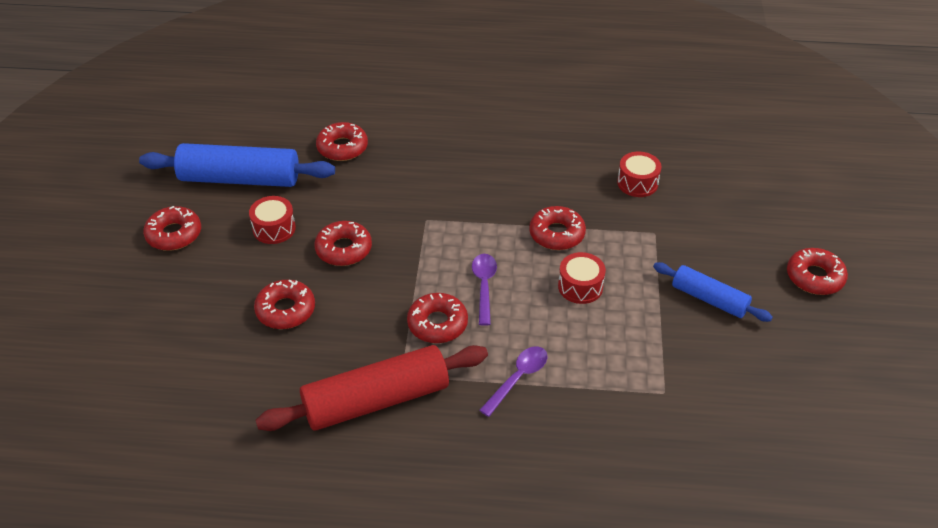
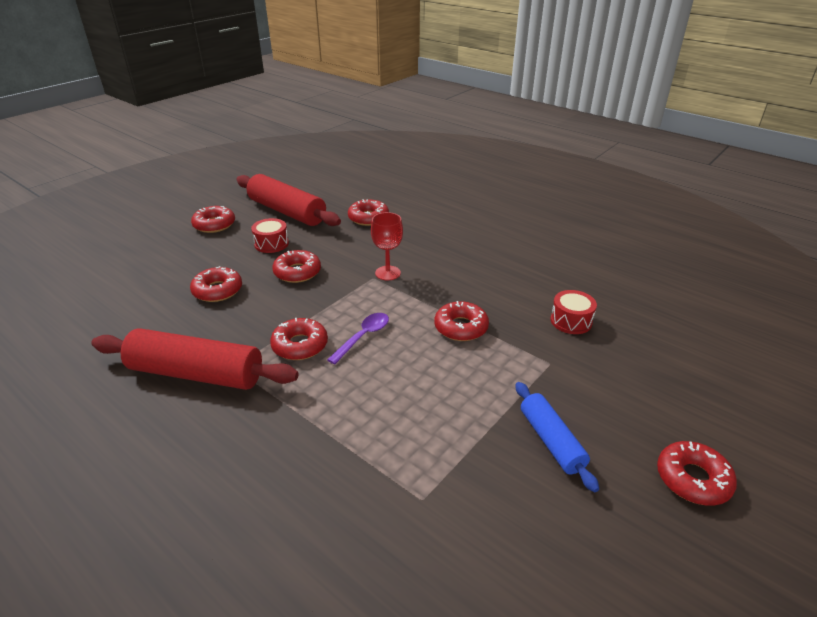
camera: 35 degrees right, 10 degrees down
(240, 179) = (287, 212): blue rolling pin -> red rolling pin
(434, 207) = (388, 273): none -> red goblet
(518, 378) = (310, 415): purple spoon -> none
(580, 286) = (439, 373): red drum -> none

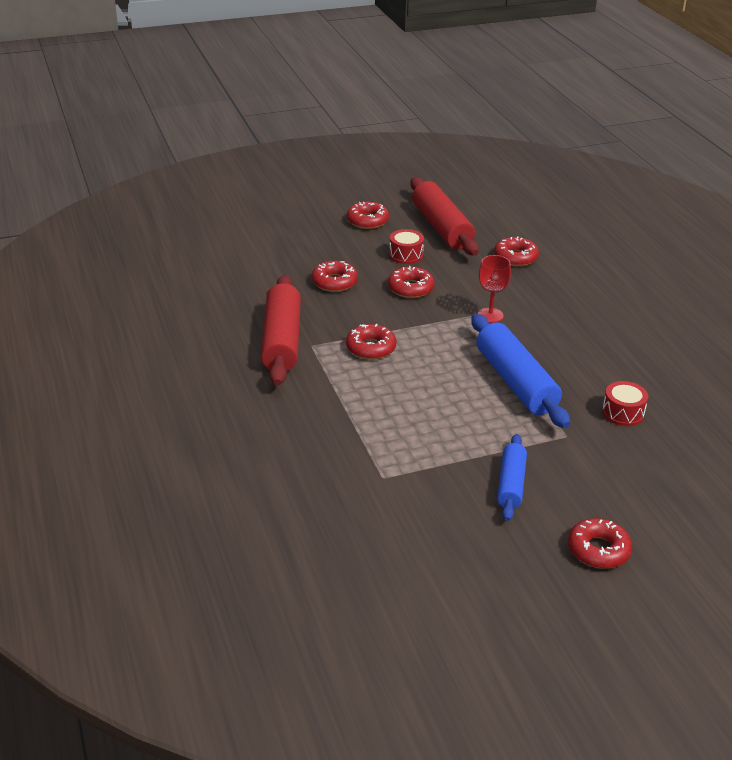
camera: 30 degrees right, 0 degrees up
(196, 374) = (281, 341): red rolling pin -> red rolling pin turned 45 degrees clockwise
(363, 337) = (426, 360): purple spoon -> none
(461, 327) = (515, 382): red donut -> blue rolling pin

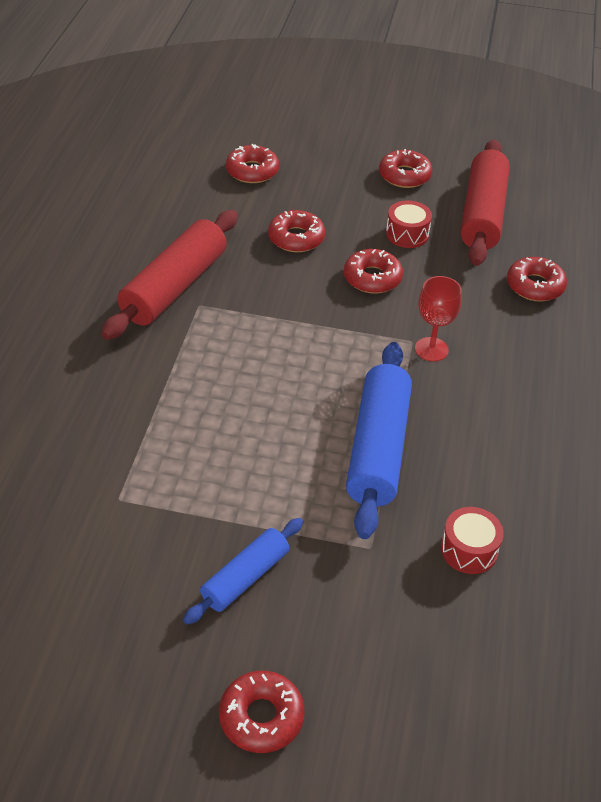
camera: 30 degrees right, 10 degrees up
(371, 348) = (257, 334): red donut -> red donut (252, 171)

